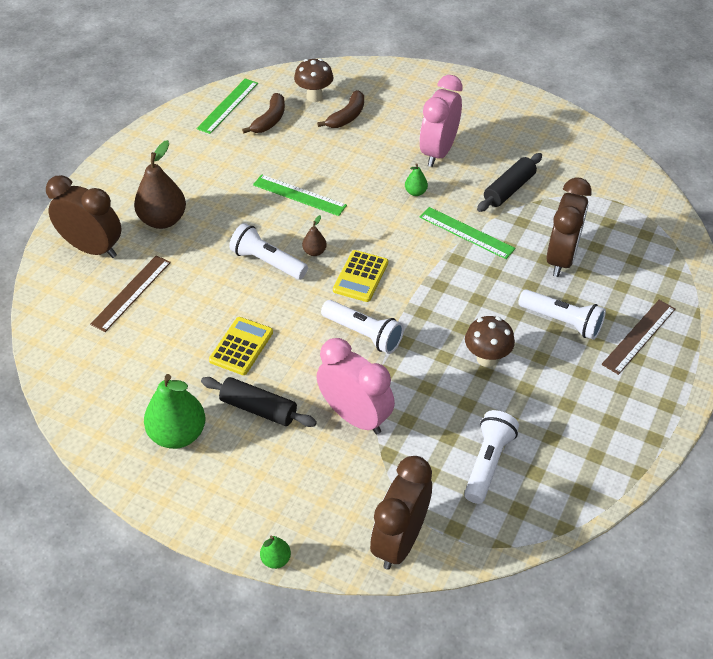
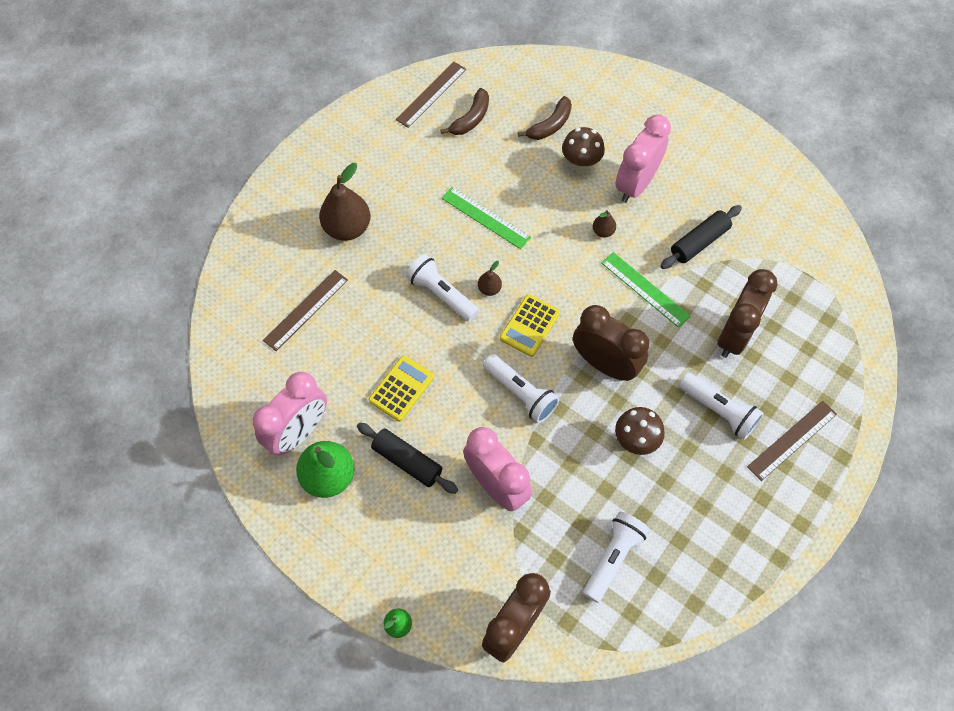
camera: 10 degrees right, 15 degrees up
(93, 248) = (276, 252): brown clock -> brown clock (605, 364)
(140, 399) = (299, 432): none -> pink clock
(228, 106) = (431, 94): green ruler -> brown ruler
(314, 97) = (521, 95): brown mushroom -> brown mushroom (580, 164)
(415, 192) = (603, 231): green pear -> brown pear

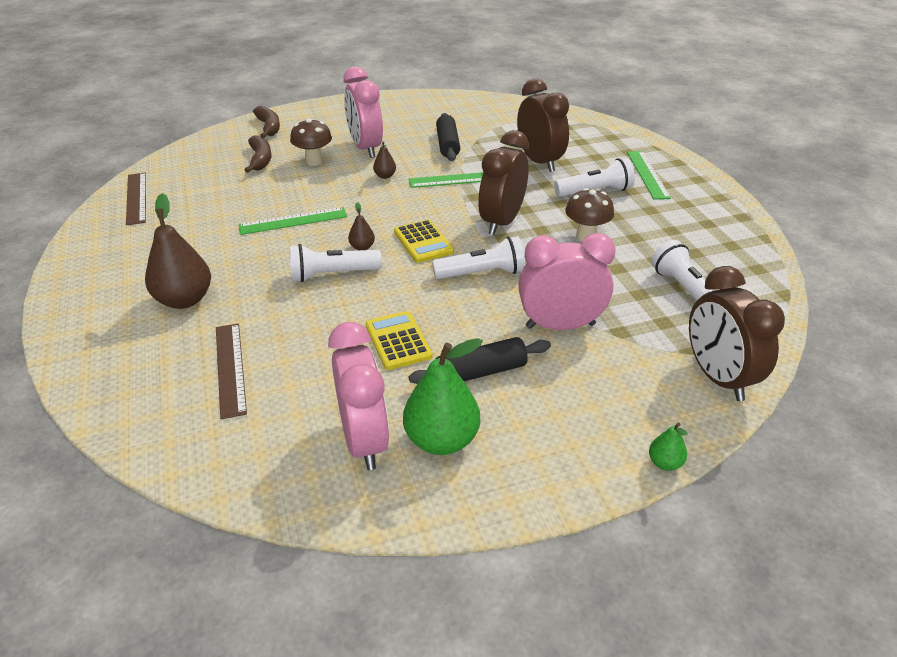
camera: 55 degrees left, 25 degrees down
(471, 119) = (193, 190): brown banana -> brown banana (269, 127)
(605, 364) = (501, 222): brown clock -> brown clock turned 45 degrees counterclockwise
(792, 440) = (647, 174): brown ruler -> green ruler

